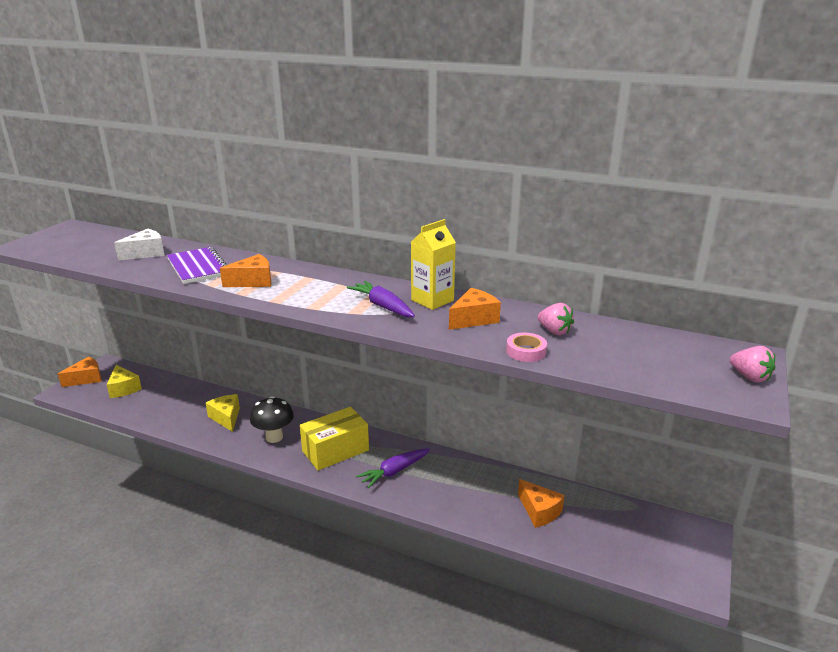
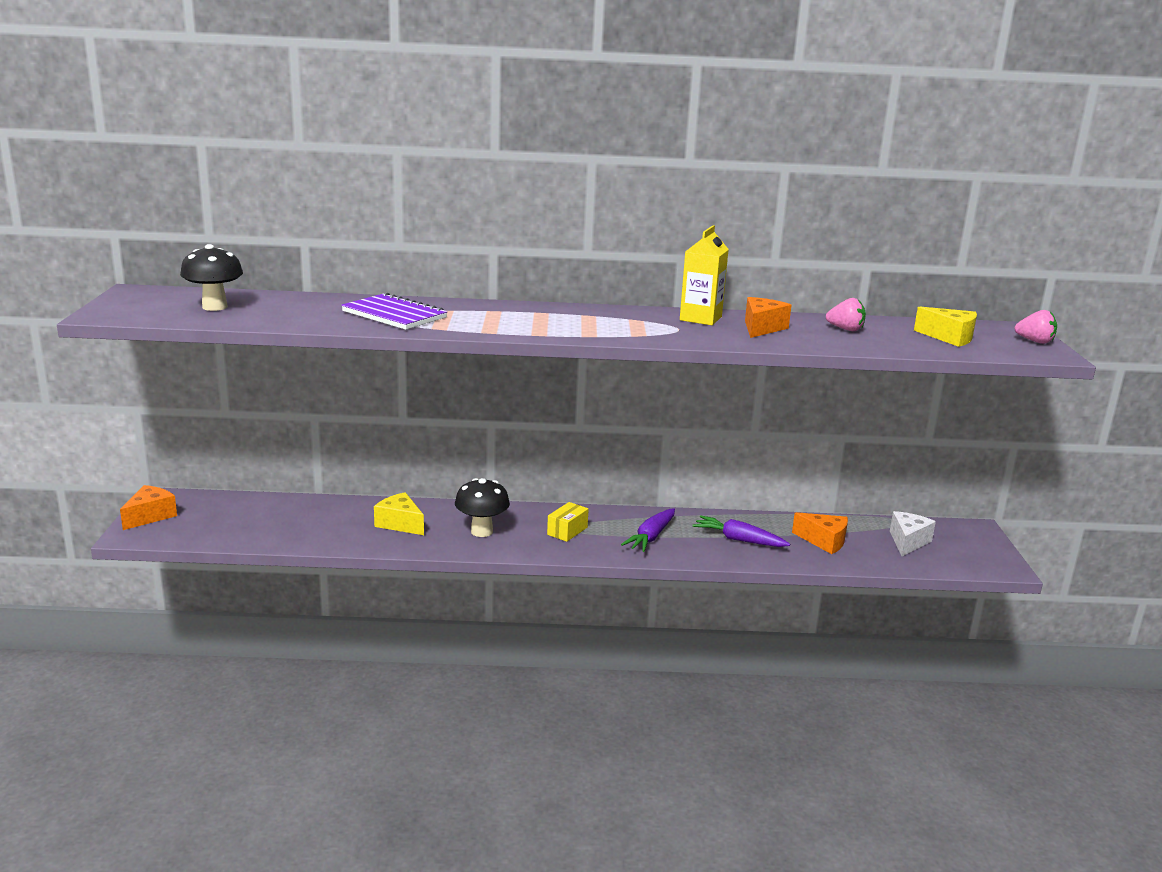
camera: 25 degrees left, 5 degrees down
(94, 246) = (215, 307): none -> black mushroom
(123, 388) = (221, 518): yellow cheese -> yellow cheese (949, 337)
(146, 253) = (300, 308): white cheese -> white cheese (908, 542)
(253, 281) = (484, 321): orange cheese -> none
(335, 450) = (567, 531): yellow box -> yellow box, size x0.54
(383, 306) = (660, 327): purple carrot -> purple carrot (739, 540)
(526, 351) = (841, 345): pink tape -> none

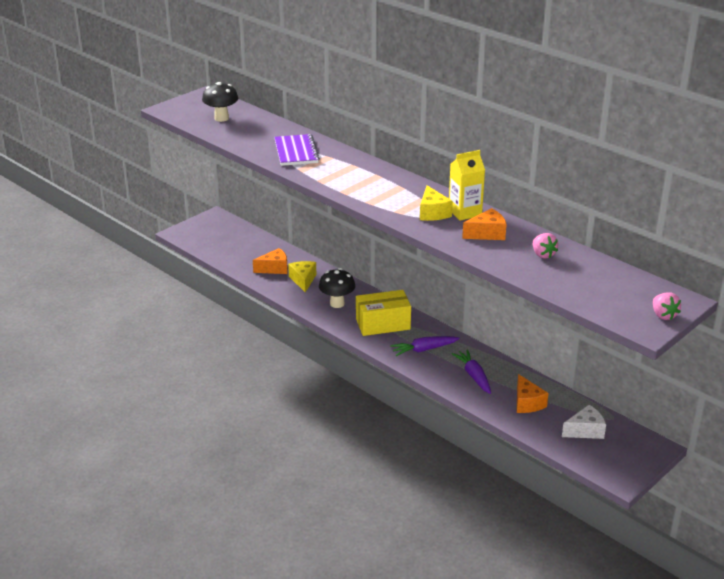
camera: 45 degrees right, 10 degrees up
(150, 516) = (198, 225): orange cheese -> orange cheese (274, 268)
(567, 531) = (383, 324): yellow box -> yellow box, size x1.86
(949, 337) = (603, 288): yellow cheese -> yellow cheese (432, 213)

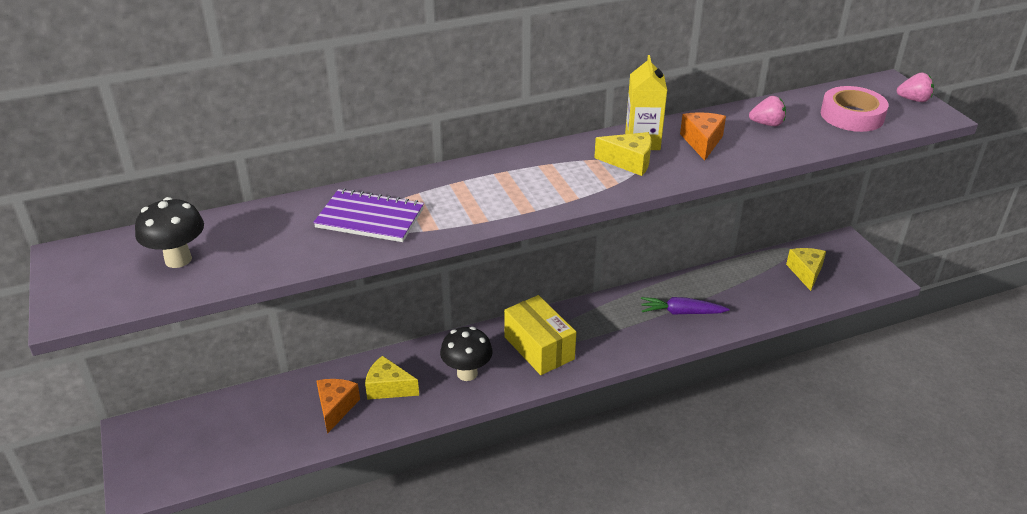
camera: 65 degrees left, 5 degrees up
(383, 324) = (539, 348): yellow box -> yellow box turned 45 degrees counterclockwise
(424, 349) = (611, 332): purple carrot -> none
(527, 403) = (746, 293): orange cheese -> none
(585, 431) = (806, 272): white cheese -> yellow cheese
(599, 289) = (852, 115): none -> pink tape

